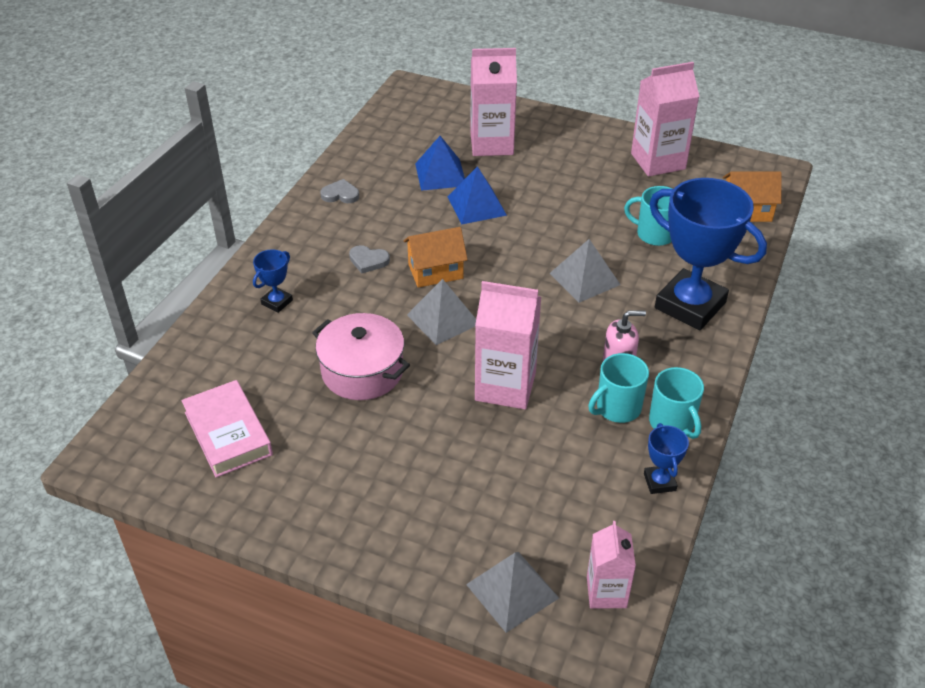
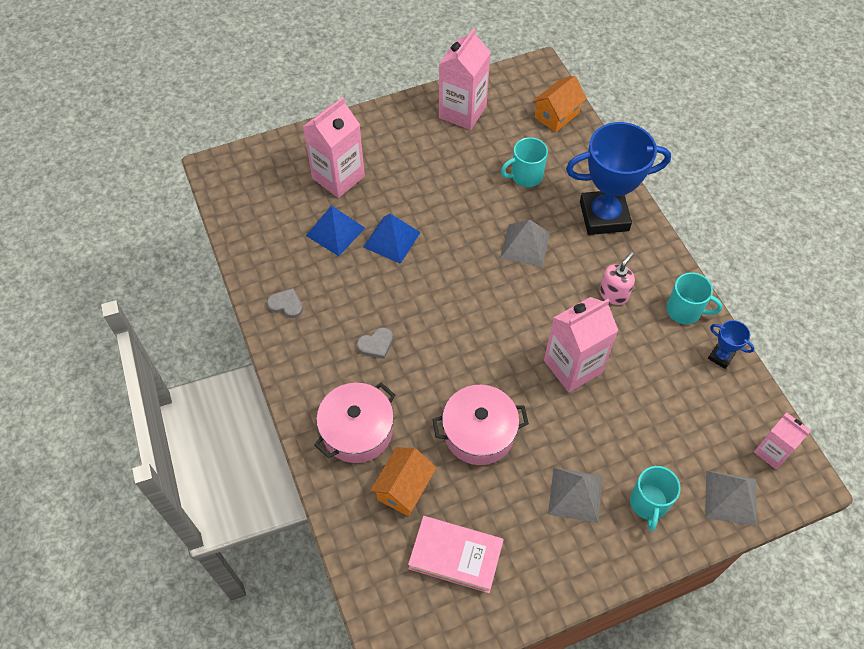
camera: 45 degrees left, 15 degrees up
(277, 302) = (357, 431): blue trophy -> pink pot
(340, 194) = (286, 305): grey heart -> grey heart turned 60 degrees clockwise
(435, 271) = (430, 316): orange house -> orange house (404, 488)
(443, 319) = (479, 349): grey pyramid -> grey pyramid (575, 494)
(617, 408) = (647, 326): turquoise mug -> turquoise mug (648, 503)

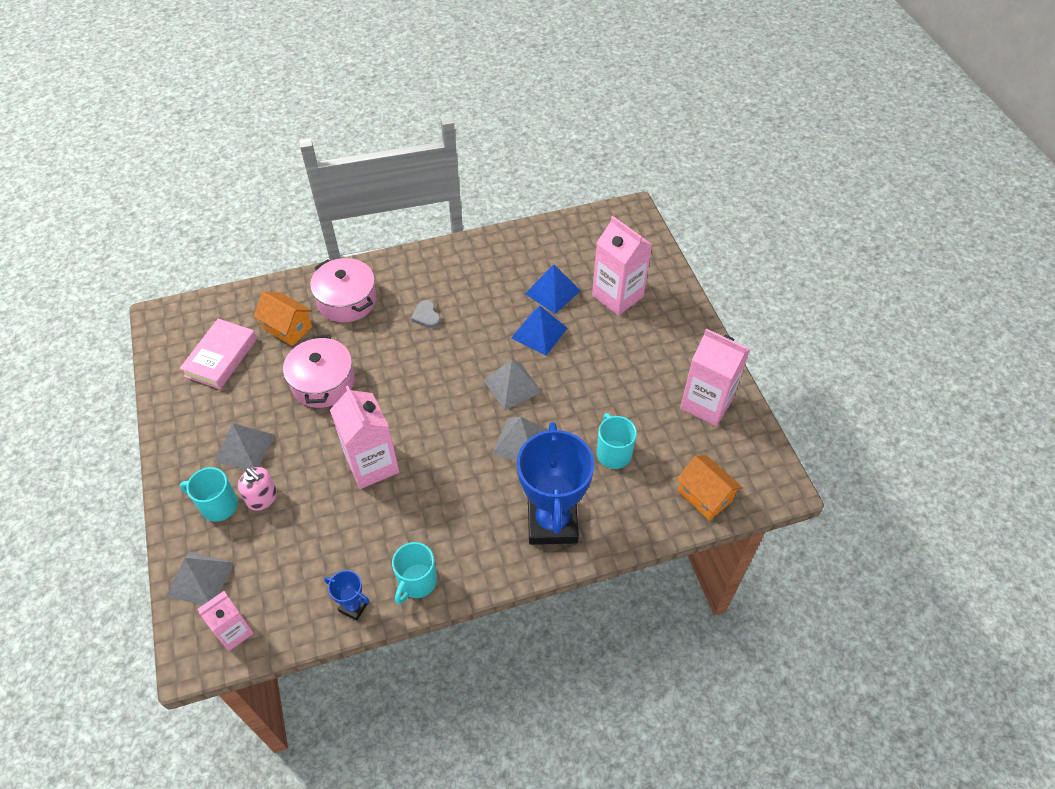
camera: 95 degrees right, 5 degrees down
(286, 305) = (477, 258): grey heart -> none
(461, 257) = (512, 385): none -> grey pyramid
(614, 294) = (449, 515): pink soap dispenser -> pink soap dispenser (262, 498)
(721, 356) = (353, 606): blue trophy -> blue trophy turned 75 degrees clockwise

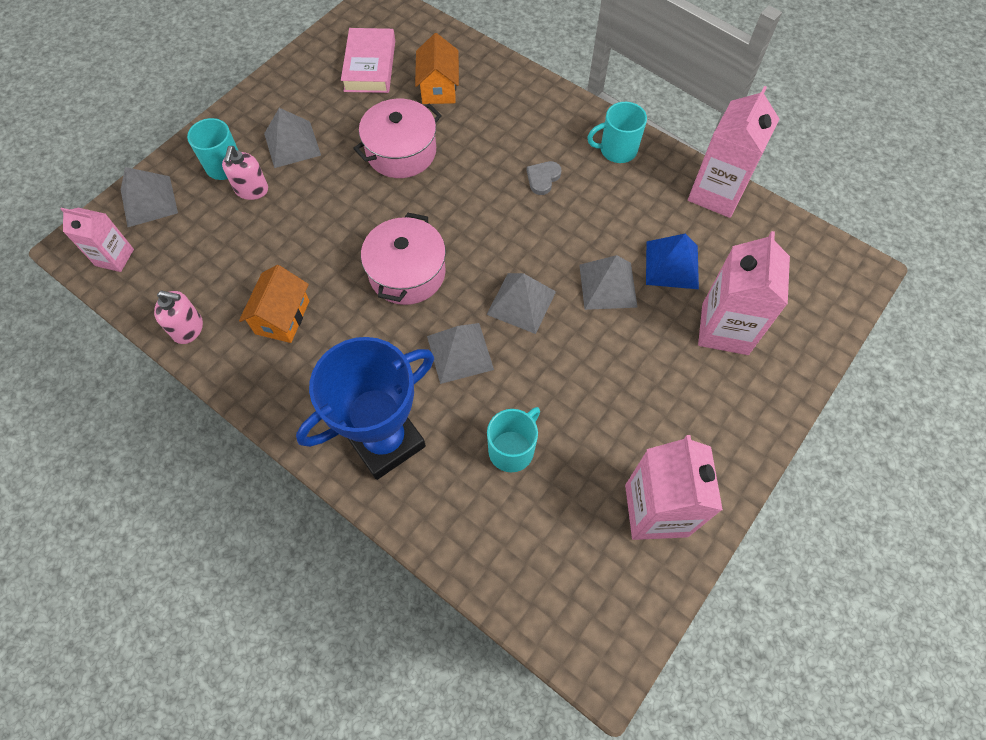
camera: 55 degrees right, 10 degrees up
(221, 357) = (370, 66): pink book -> pink book turned 75 degrees counterclockwise
(347, 300) = (506, 108): pink pot -> pink pot (407, 273)
(353, 606) = (188, 328): blue trophy -> pink soap dispenser
(372, 464) = (342, 246): pink carton -> pink carton (716, 193)
(417, 582) = (243, 362): turquoise mug -> turquoise mug (617, 150)
(539, 333) = (608, 285): blue pyramid -> grey pyramid
(705, 496) = (527, 580): orange house -> orange house (282, 317)

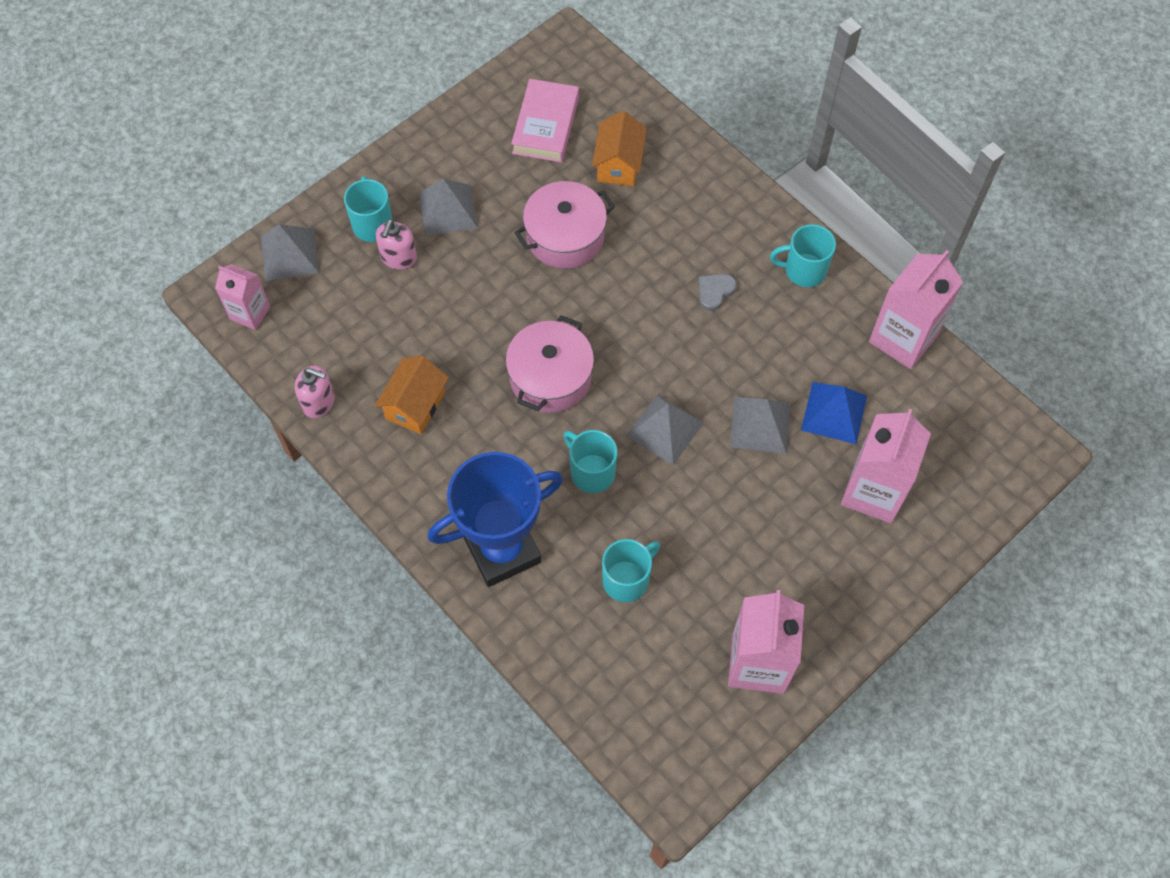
camera: 10 degrees right, 0 degrees up
(460, 352) = (591, 472): grey pyramid -> turquoise mug

